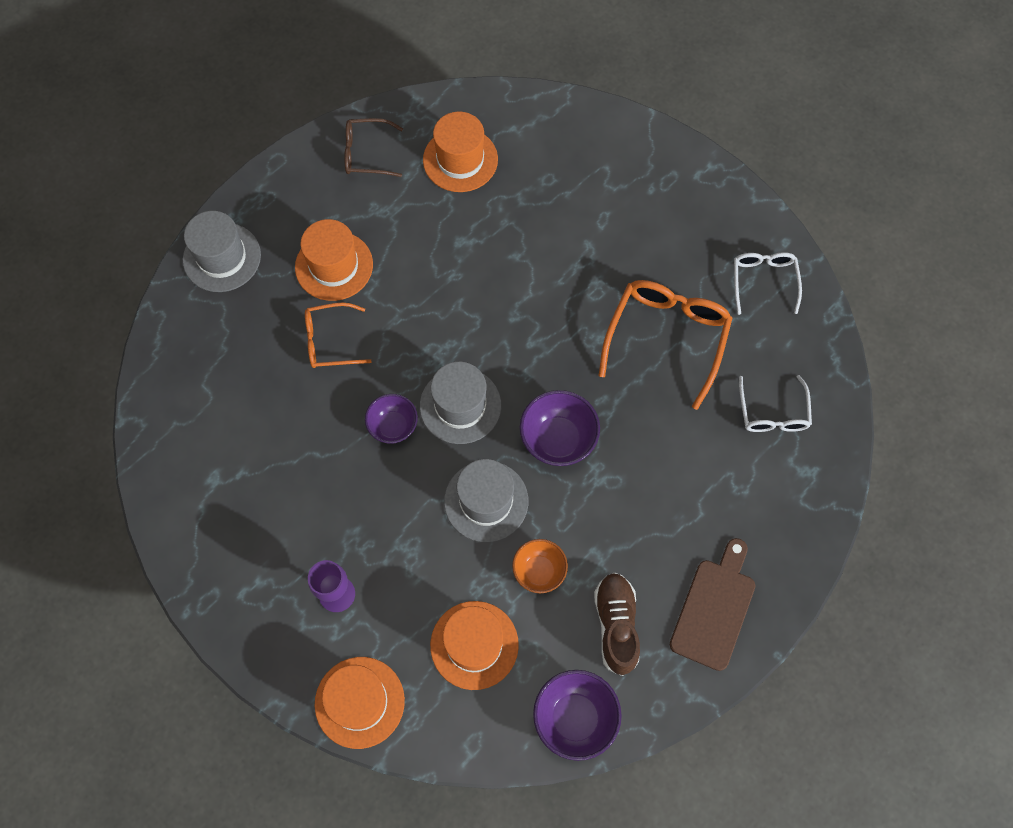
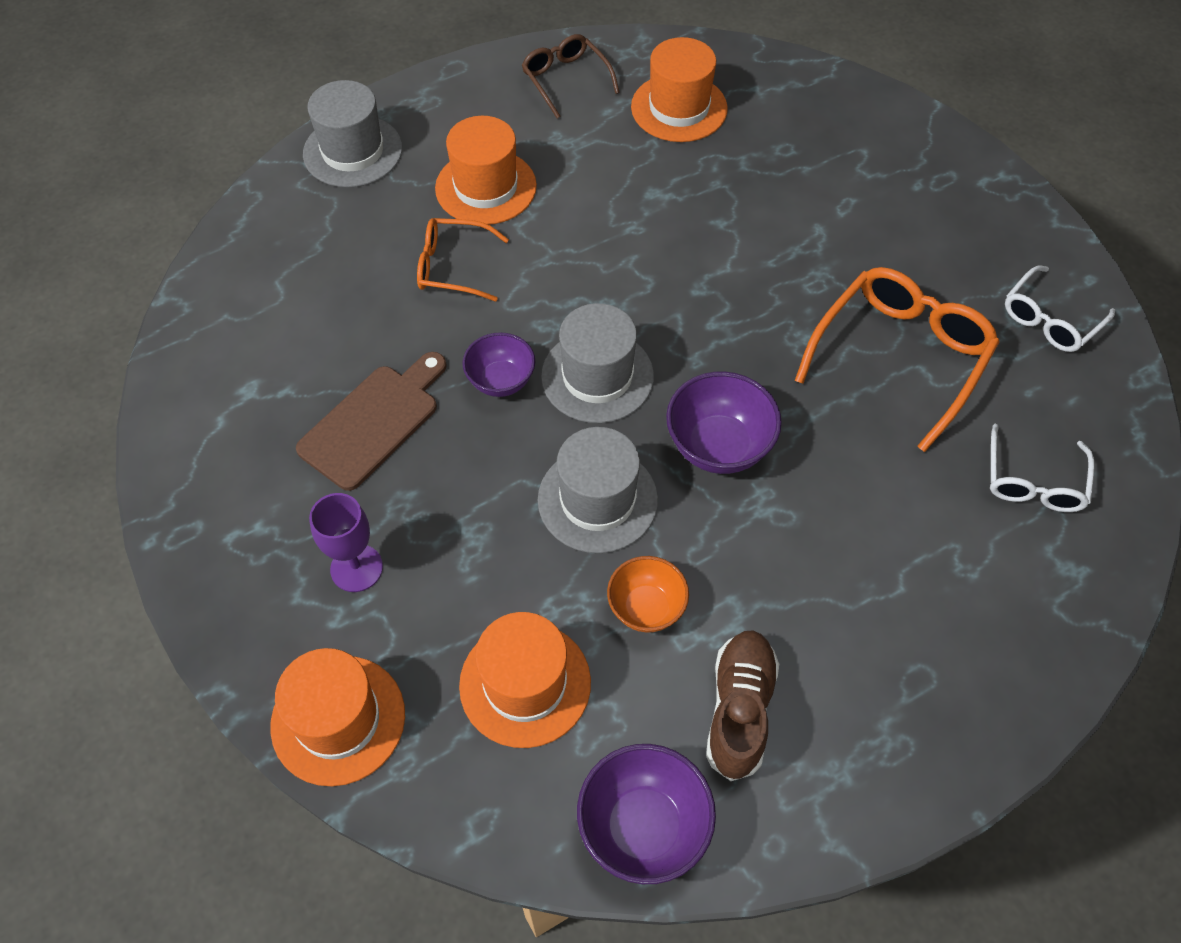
camera: 15 degrees right, 10 degrees down
(367, 153) = (566, 80): brown glasses -> brown glasses turned 45 degrees clockwise
(714, 608) = (893, 724): brown cutting board -> brown cutting board (373, 422)
(763, 282) = (1050, 319): white glasses -> white glasses turned 150 degrees counterclockwise

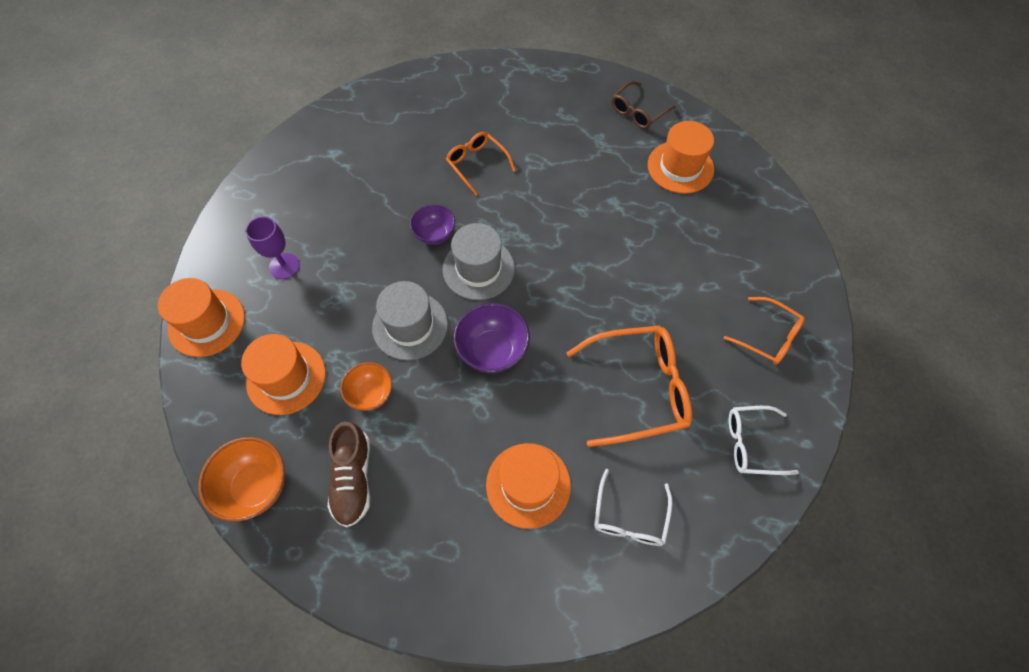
camera: 45 degrees right, 5 degrees up
(353, 151) = (497, 76): grey hat -> none
(373, 422) = (363, 208): brown cutting board -> none
(486, 187) = (536, 137): orange hat -> orange hat (528, 485)
(566, 80) = (638, 111): brown glasses -> brown glasses turned 150 degrees counterclockwise
(643, 827) = (256, 486): purple bowl -> orange bowl
(739, 709) = (353, 479): brown shoe -> brown shoe turned 120 degrees clockwise
(950, 210) = (768, 336): none -> orange glasses
(1033, 481) = (629, 516): white glasses -> white glasses turned 45 degrees counterclockwise

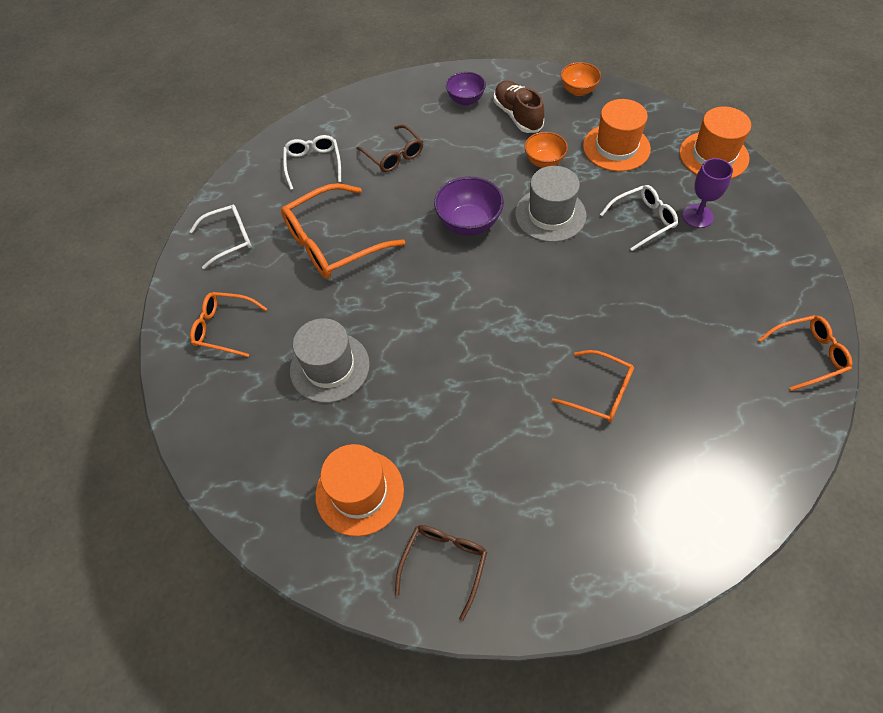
camera: 160 degrees right, 5 degrees down
(256, 486) = (578, 90): orange bowl -> orange bowl, size x0.67
(316, 133) = (807, 355): none -> orange glasses
(333, 283) = (642, 220): none -> white glasses
(435, 235) = (587, 297): purple bowl -> purple bowl (466, 100)
(478, 269) = (523, 282): grey hat -> grey hat (329, 367)
(528, 485) = (393, 155): orange hat -> brown glasses

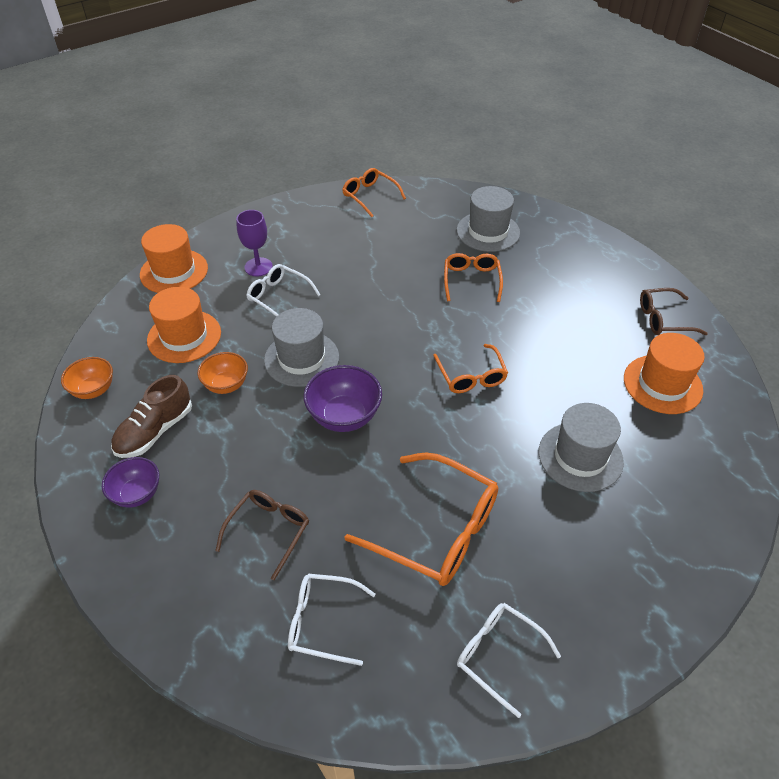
camera: 120 degrees left, 10 degrees down
(224, 328) = (612, 578): orange glasses -> orange glasses (471, 376)
(313, 164) = (323, 622): white glasses -> white glasses turned 45 degrees clockwise
(688, 454) = (488, 231): none -> grey hat

